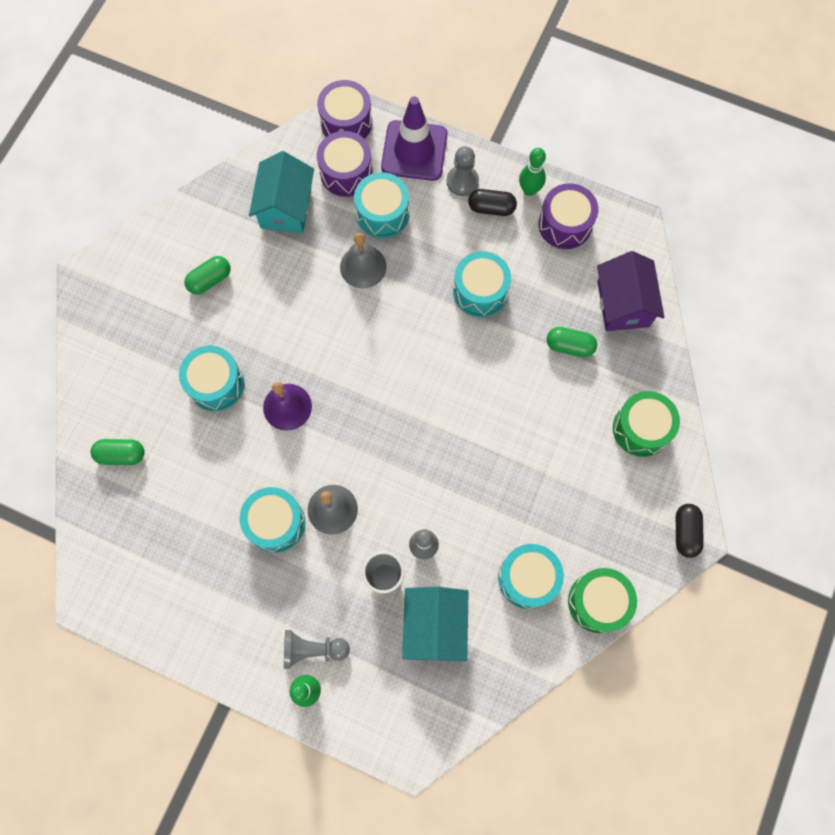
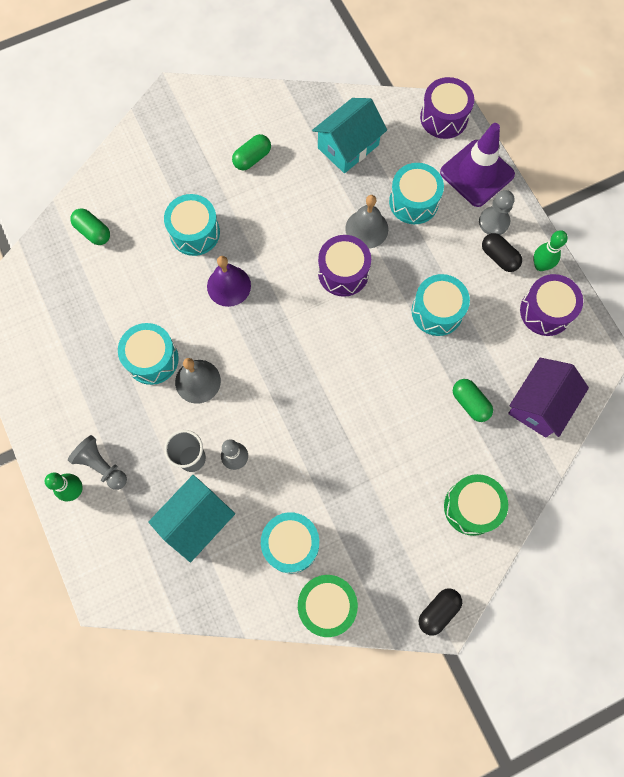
camera: 40 degrees right, 0 degrees up
(210, 280) = (252, 158): green capsule -> green capsule turned 45 degrees counterclockwise
(346, 173) = (412, 153): purple drum -> purple drum (343, 272)

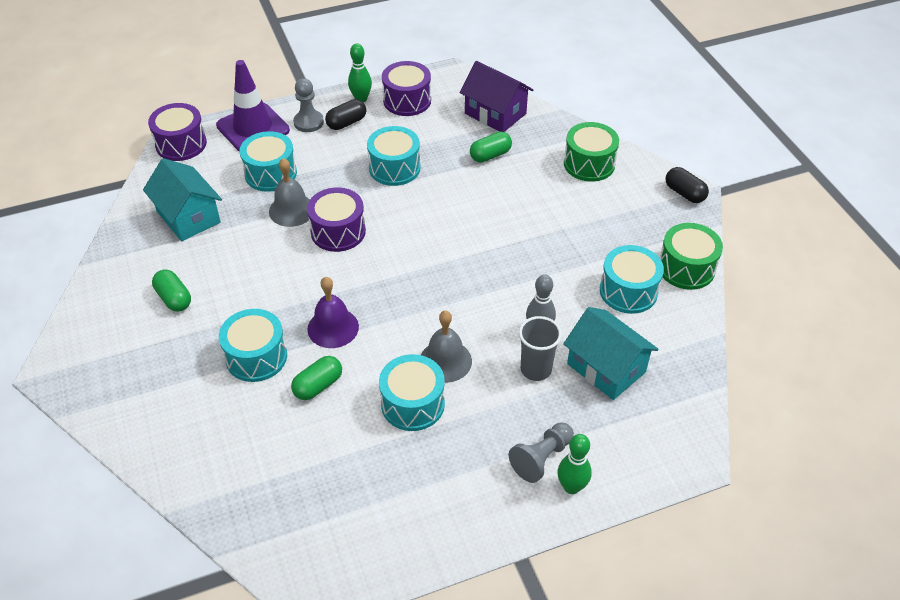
camera: 85 degrees left, 25 degrees down
(93, 232) = (226, 464): green capsule -> green capsule (318, 385)

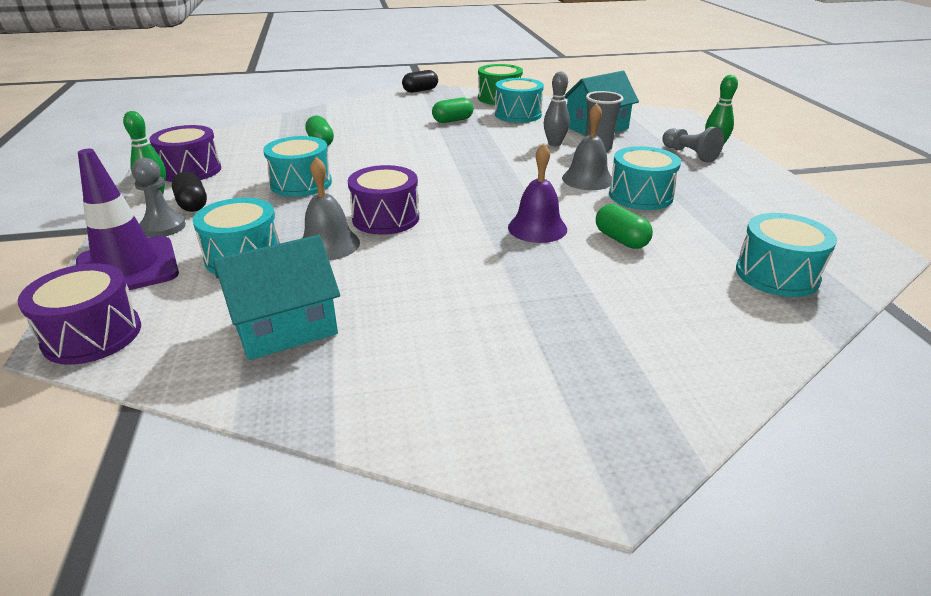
camera: 80 degrees left, 15 degrees down
(174, 298) = (459, 341): green capsule -> green capsule (453, 120)
(256, 357) = (577, 276): turquoise drum -> turquoise drum (777, 275)
(495, 114) = (260, 135): purple house -> none
(589, 164) = (364, 111): green drum -> none

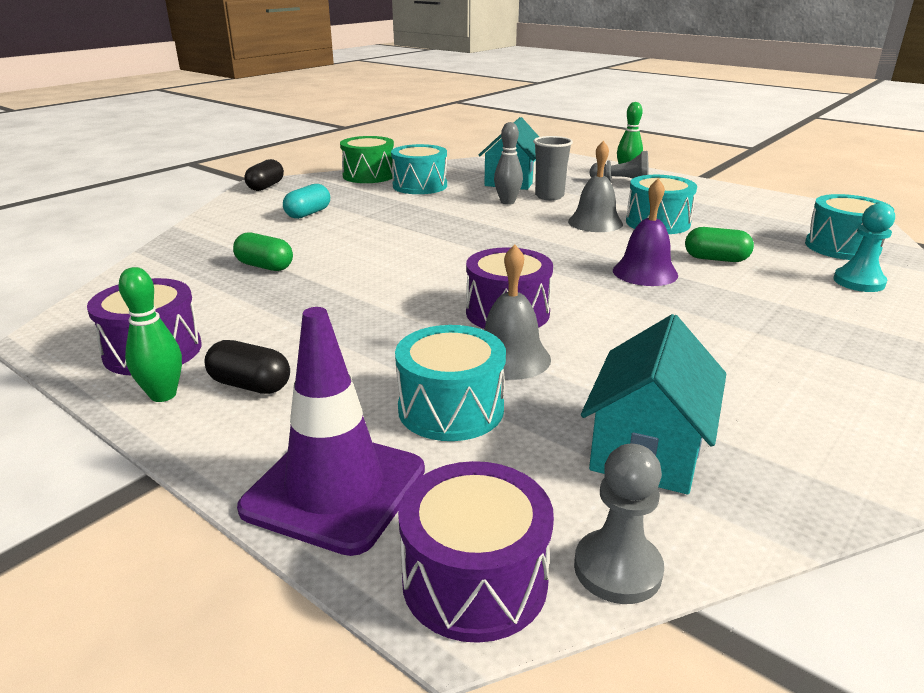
camera: 40 degrees left, 5 degrees down
(163, 227) = (272, 425): grey pawn -> grey pawn (617, 569)
(301, 183) = (341, 314): turquoise drum -> none
(407, 115) = (308, 214): none -> turquoise capsule
(453, 120) = (368, 206): green capsule -> none
(711, 307) = (859, 282): none -> turquoise pawn

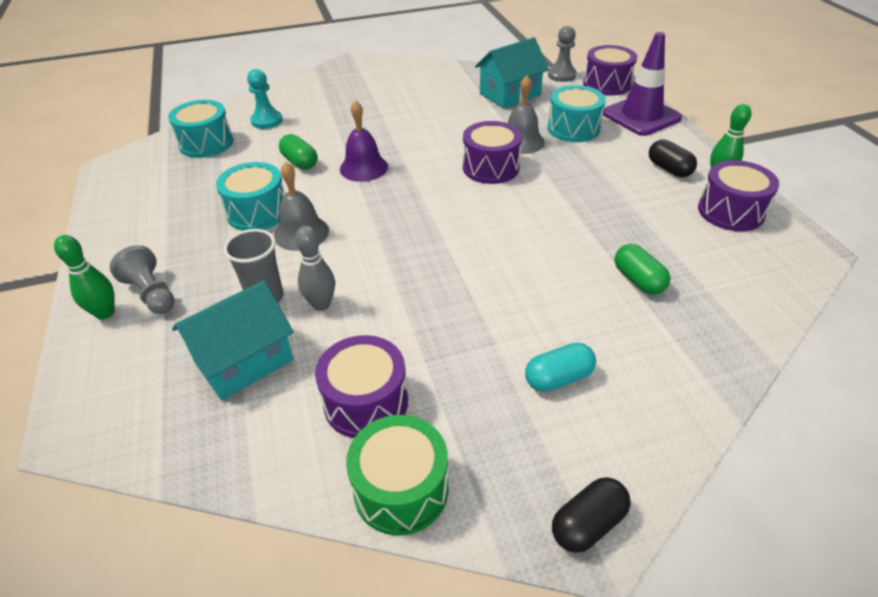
camera: 145 degrees left, 15 degrees up
(420, 186) = (366, 402): turquoise drum -> purple drum

